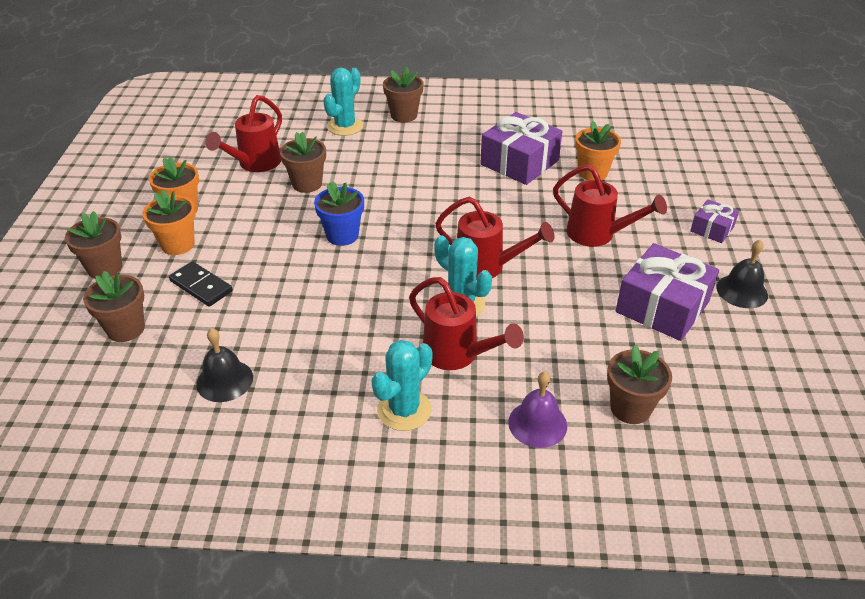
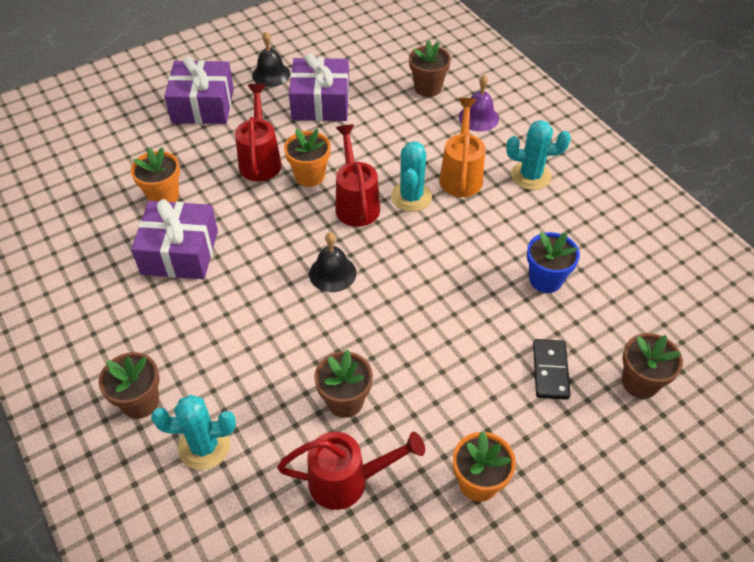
camera: 125 degrees left, 10 degrees up
(105, 268) = (607, 470): brown flower pot -> none
(178, 244) = (525, 437): orange flower pot -> orange flower pot (310, 176)
(224, 380) = (609, 279): black bell -> black bell (332, 273)
(342, 235) = (398, 316): blue flower pot -> blue flower pot (545, 279)
(457, 355) = (461, 175): red watering can -> orange watering can
(712, 229) = (203, 105): purple gift -> purple gift, size x1.90

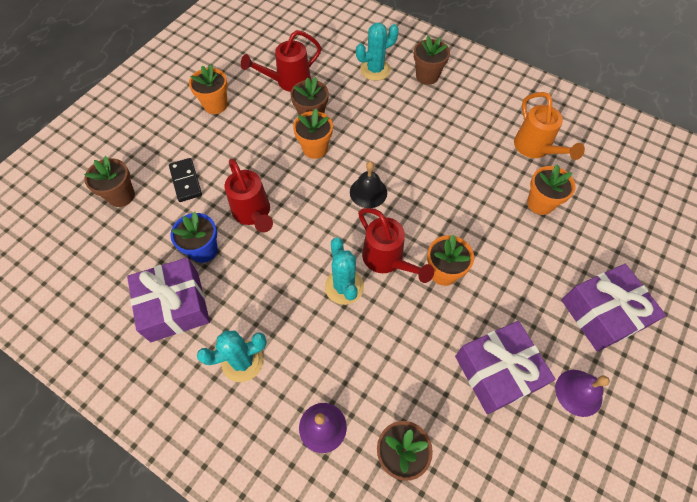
camera: 155 degrees right, 10 degrees up
(180, 252) = (486, 165): purple gift -> purple gift (175, 306)
(260, 160) = (497, 271): red watering can -> red watering can (253, 213)
(271, 74) = (578, 392): black bell -> purple bell
(365, 351) = (315, 148): none -> orange flower pot
(461, 175) = (310, 332): orange watering can -> orange watering can (535, 149)

